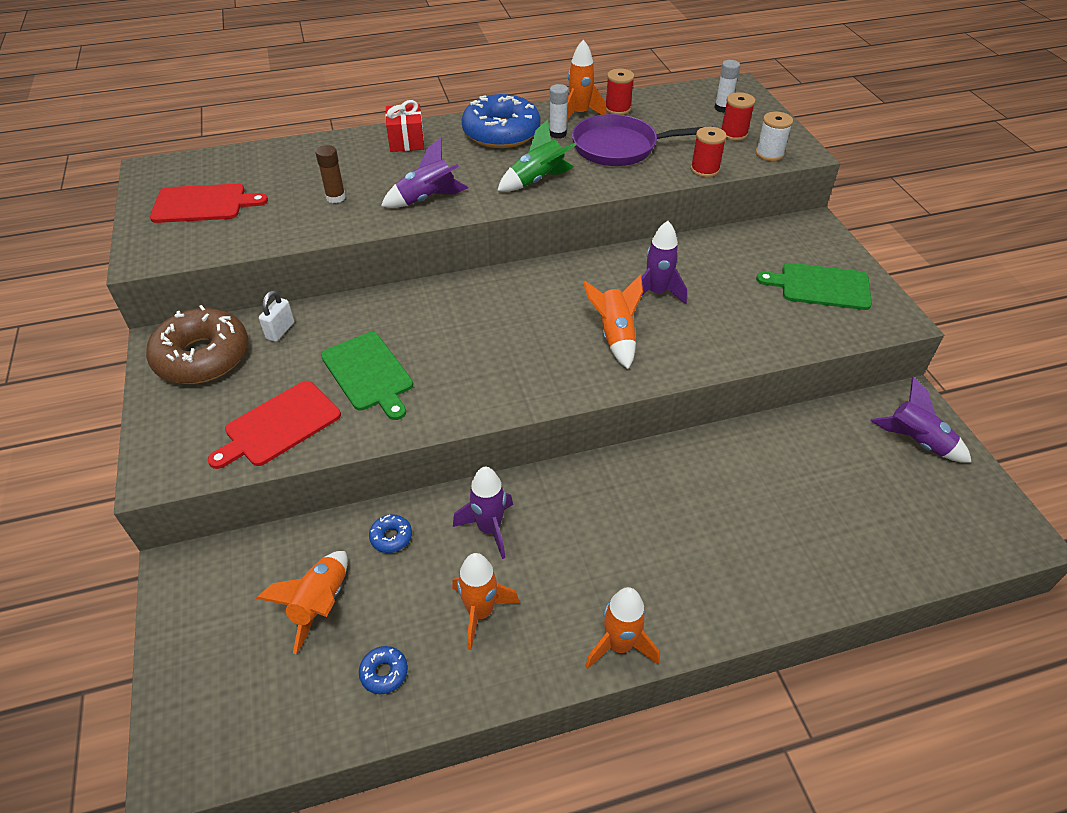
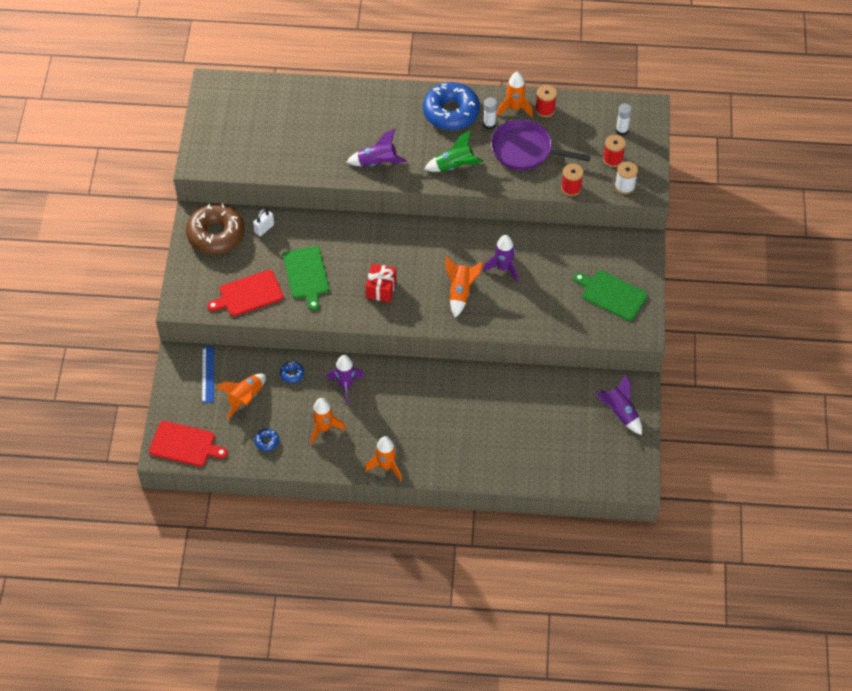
camera: 20 degrees right, 10 degrees up
(203, 204) = (238, 127): red cutting board -> red cutting board (185, 444)
(240, 583) = (208, 374): none -> blue ruler
(336, 197) = (321, 145): brown glue stick -> none
(406, 141) = (383, 102): red gift -> red gift (381, 289)

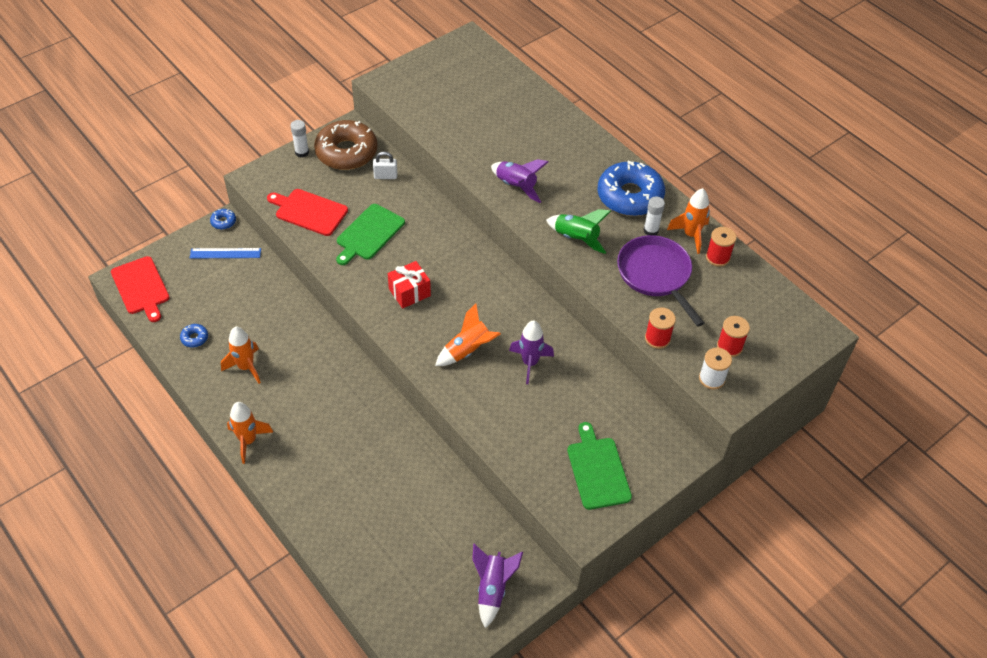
camera: 45 degrees right, 5 degrees down
(208, 374) = (225, 253): blue ruler -> blue ruler turned 45 degrees clockwise
(245, 398) = (225, 293): orange rocket -> none
(292, 374) = (280, 306): blue donut -> blue donut (223, 222)
(346, 386) = (305, 351): purple rocket -> none
(621, 130) = (770, 330): white glue stick -> white glue stick (302, 152)

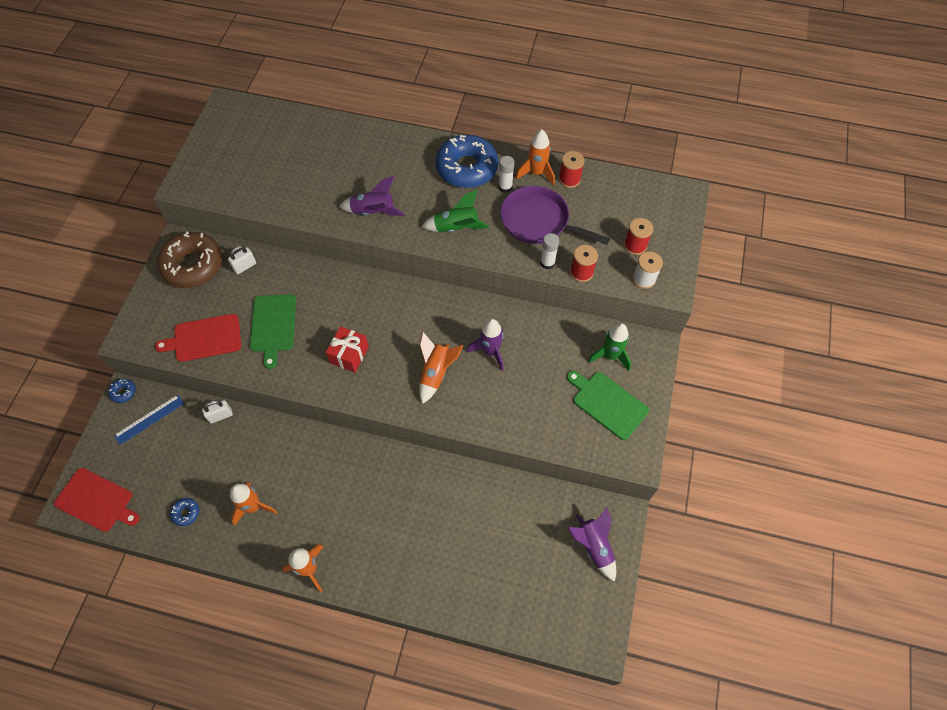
camera: 35 degrees left, 10 degrees up
(279, 284) = (220, 416): none -> white padlock
(302, 152) = (152, 289): white glue stick -> white glue stick (547, 263)
(636, 434) = (610, 356): none -> green rocket

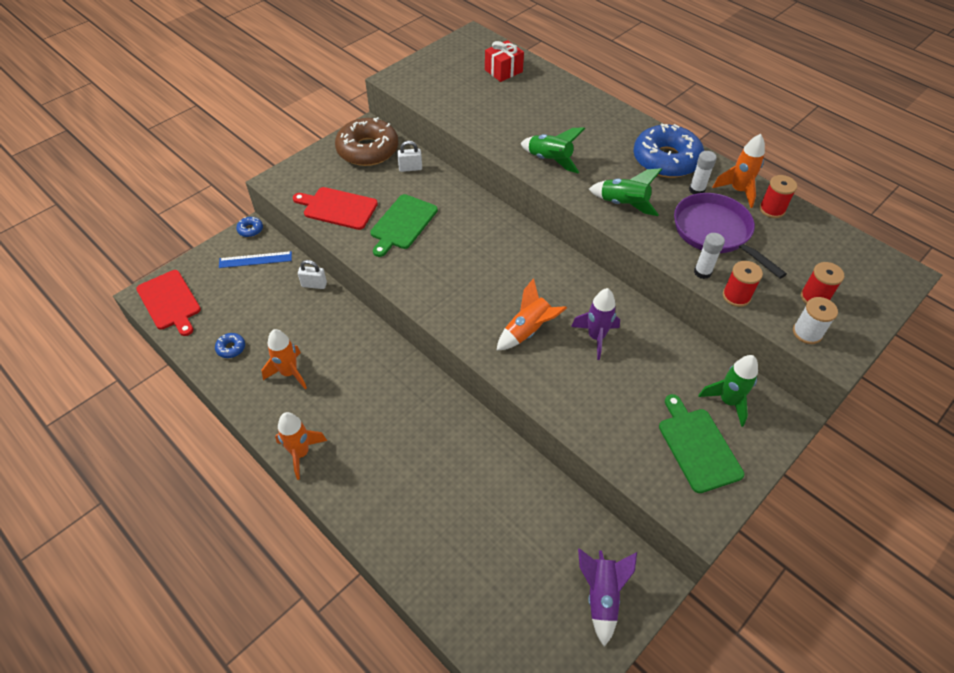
camera: 30 degrees right, 10 degrees down
(349, 355) = (454, 277): red gift -> red gift (503, 71)
(373, 212) = (550, 160): purple rocket -> green rocket

